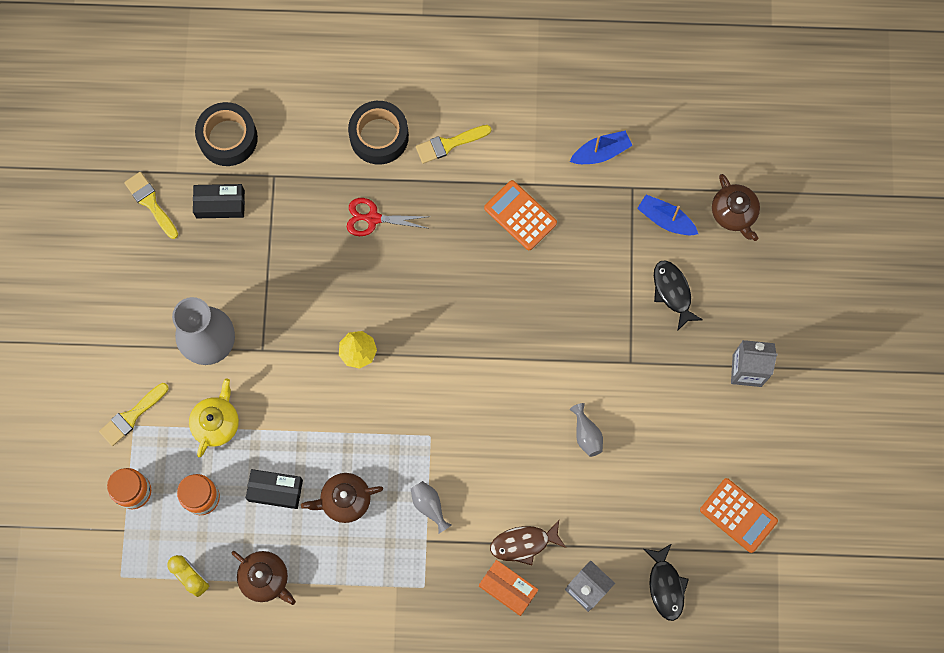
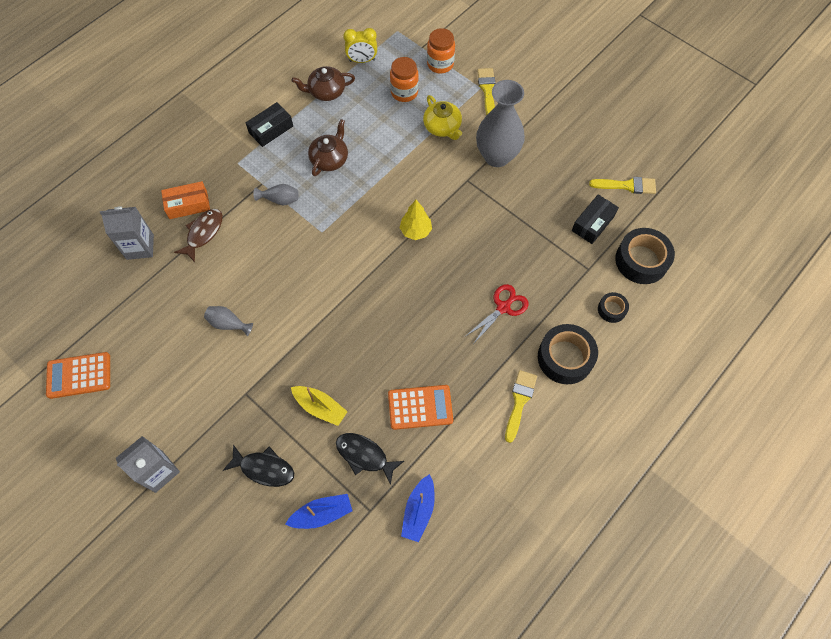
camera: 130 degrees right, 10 degrees down
(275, 490) = (371, 129): black box -> black box (271, 129)
(300, 130) = (611, 309): none -> black tape
(588, 292) = (320, 407): none -> yellow boat
(665, 586) = (91, 293): black fish -> black fish (365, 456)
(734, 213) = (278, 575): brown teapot -> none

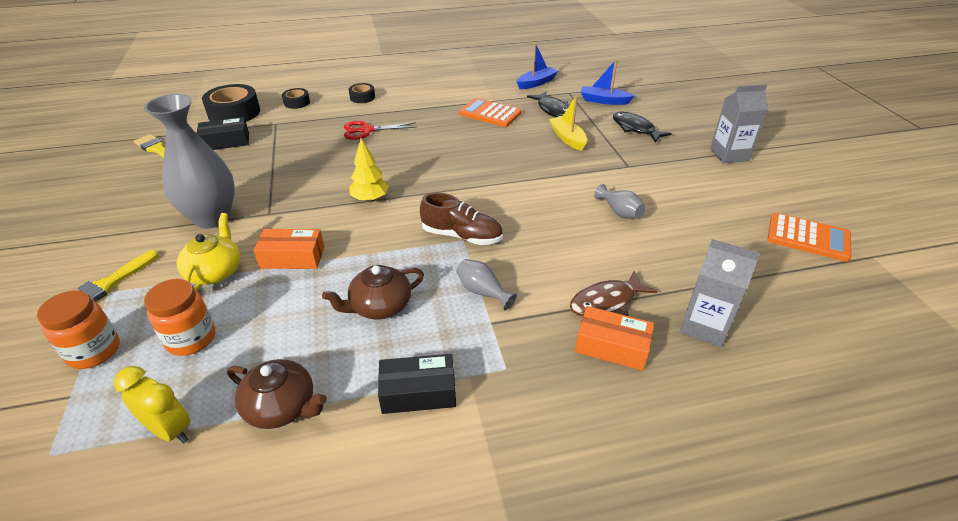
camera: 145 degrees left, 25 degrees down
(324, 235) = (462, 236): none -> brown shoe
(411, 159) = (292, 257): none -> orange box
(519, 401) = (419, 93): yellow brush -> none
(565, 358) = (362, 97): black tape -> black tape, size x0.52

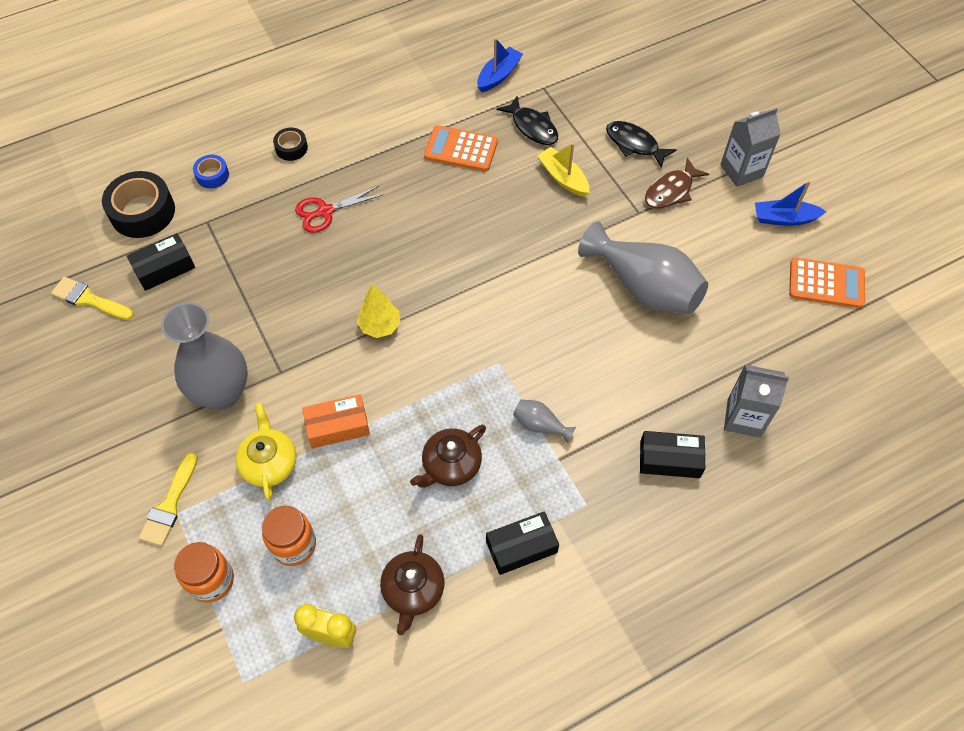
camera: 15 degrees left, 20 degrees up
(282, 407) = (413, 590): brown teapot -> brown teapot turned 90 degrees clockwise
(297, 102) = (212, 175): black tape -> blue tape
(462, 236) = (496, 357): brown shoe -> none
(604, 101) = (588, 97): blue boat -> blue boat (784, 218)
(606, 302) = (655, 410): brown fish -> brown fish (671, 191)
(612, 346) = (670, 459): orange box -> black box
(619, 212) = (643, 287): grey vase -> grey vase, size x2.26

